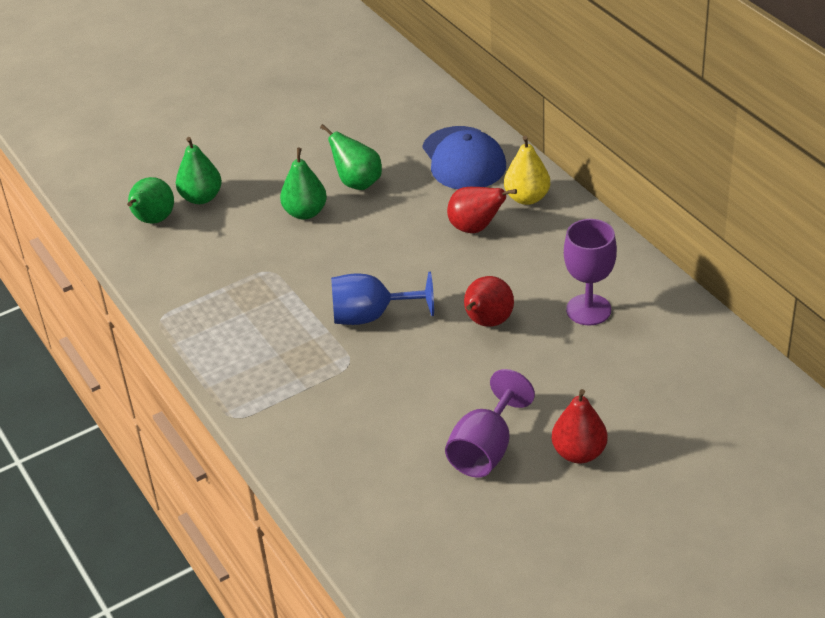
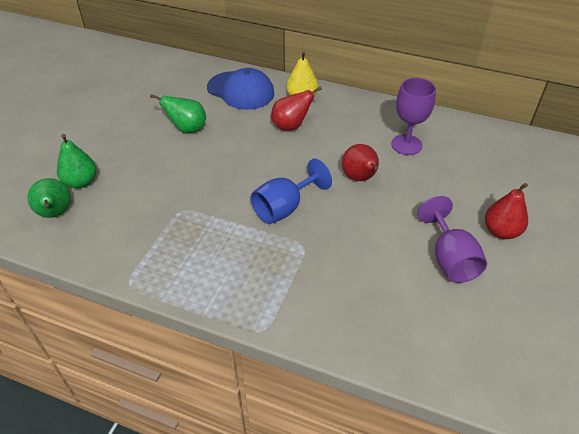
camera: 40 degrees left, 5 degrees up
(305, 212) = (170, 161): green pear -> none

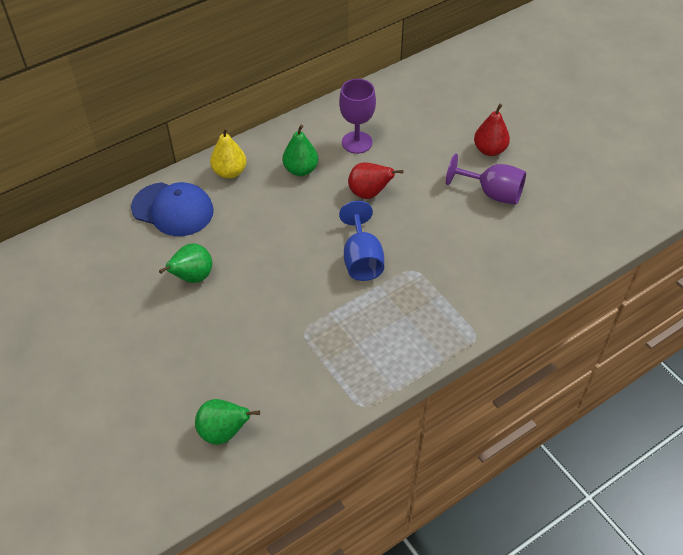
camera: 55 degrees left, 5 degrees up
(81, 182) = (194, 395): green pear -> green pear (301, 170)
(241, 90) = (173, 209): blue cap -> blue cap turned 45 degrees clockwise
(291, 126) = (262, 201): red pear -> none

